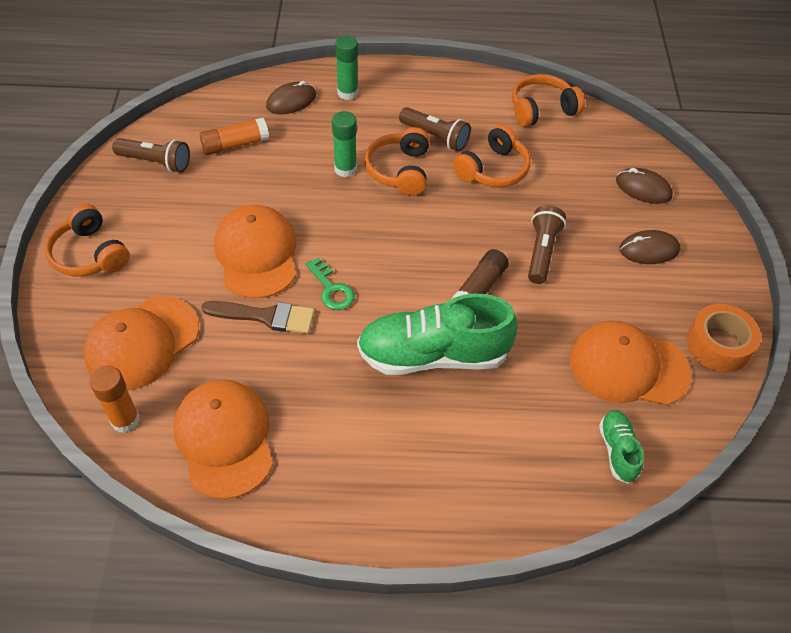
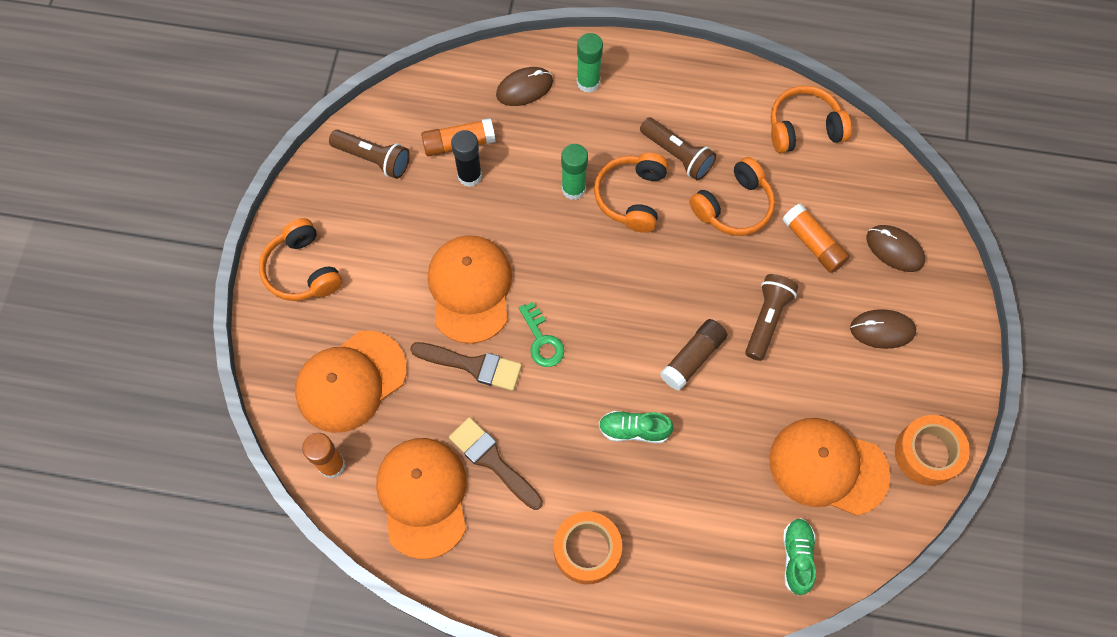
camera: 10 degrees right, 15 degrees up
(248, 167) = (469, 176): none -> black glue stick
(294, 397) = (493, 461): none -> brown brush
(403, 469) = (587, 550): none -> orange tape
(433, 355) = (634, 430): green shoe -> green shoe, size x0.48
(570, 190) = (813, 243): none -> orange glue stick

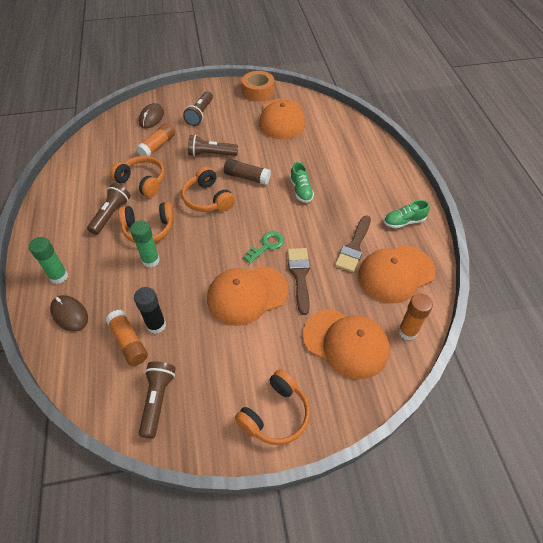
camera: 110 degrees left, 15 degrees down
(587, 550) = (377, 192): orange tape -> none
(796, 557) = (332, 121): green shoe -> green shoe (404, 222)
(804, 128) = (79, 164): orange headphones -> orange headphones (207, 199)
(882, 330) = (200, 114): brown mouse -> brown flashlight

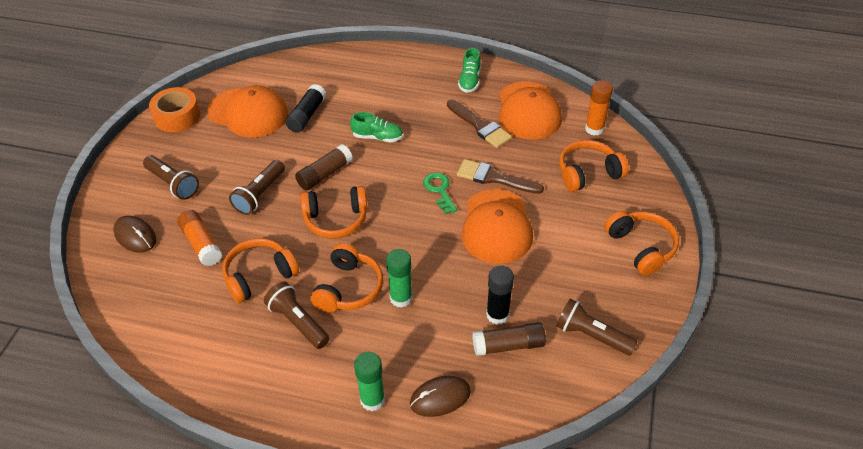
camera: 65 degrees left, 5 degrees down
(128, 342) = (508, 345): orange glue stick -> brown glue stick
(298, 146) = (307, 115): none -> black glue stick
(346, 343) = (588, 173): orange cap -> orange headphones

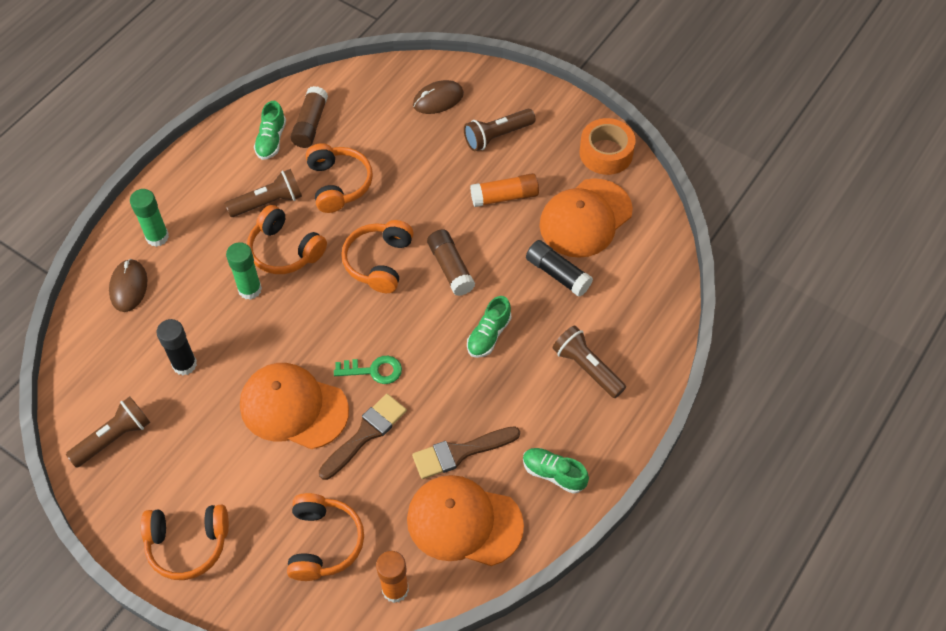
camera: 110 degrees right, 10 degrees up
(201, 244) = (402, 147): orange glue stick -> orange glue stick (504, 197)
(217, 350) = (271, 140): none -> green shoe
(259, 195) = (447, 204): brown flashlight -> brown flashlight (587, 368)
(508, 345) = (146, 360): brown glue stick -> brown glue stick (310, 124)

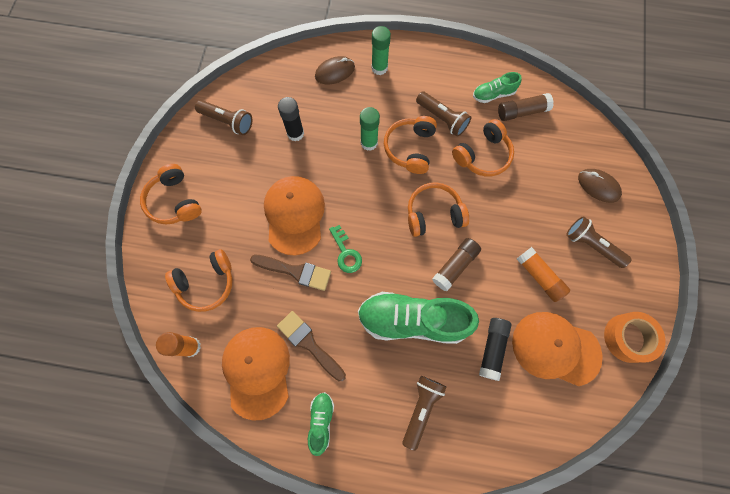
camera: 65 degrees right, 15 degrees up
(488, 335) = (413, 320): green shoe -> green shoe, size x2.09

